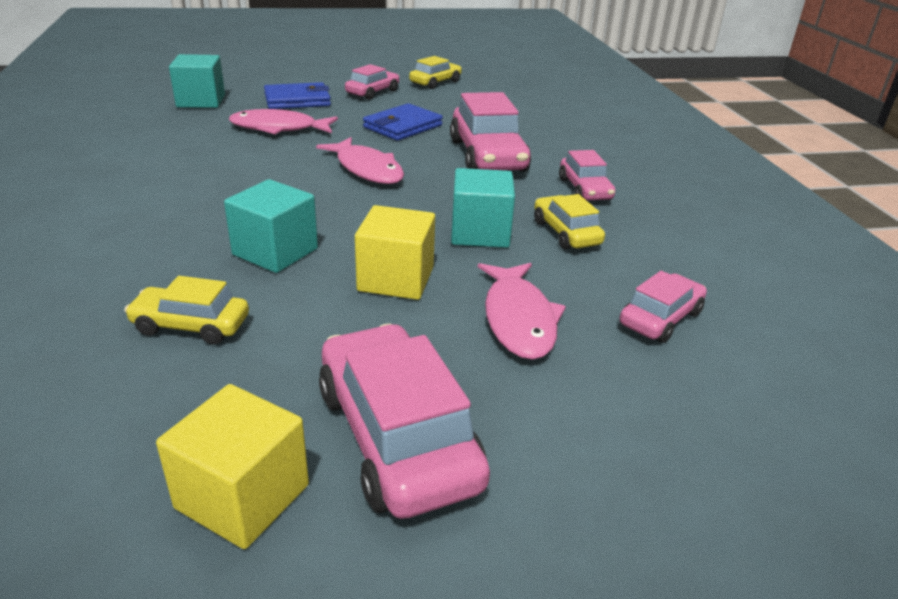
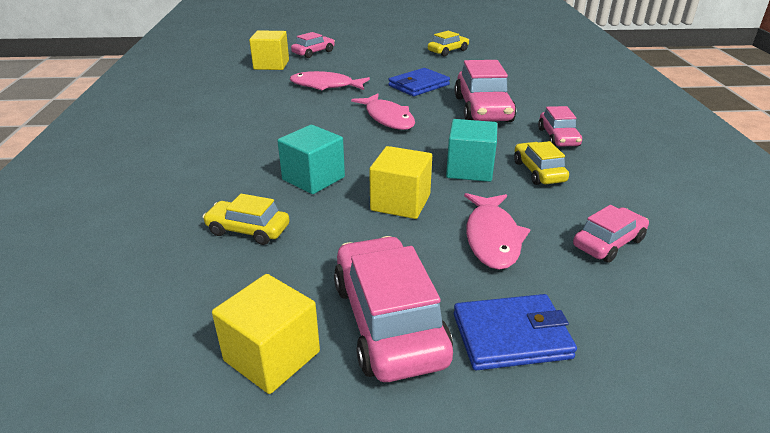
camera: 10 degrees right, 0 degrees up
(201, 101) = (271, 65): turquoise cube -> yellow cube
(297, 100) = (341, 64): blue wallet -> blue wallet (511, 336)
(372, 92) = (398, 59): pink car -> pink car (313, 52)

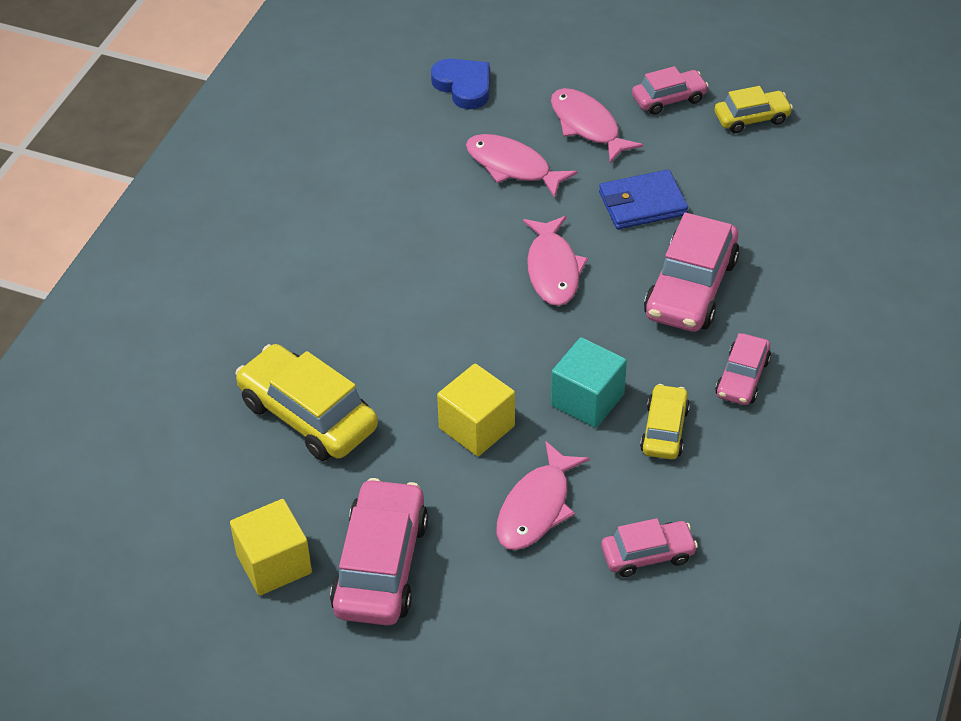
camera: 25 degrees right, 15 degrees up
(248, 230) = (308, 415): yellow car -> yellow car, size x1.76
(271, 65) = (463, 86): yellow cube -> blue heart
(313, 52) = (541, 65): pink car -> pink car (669, 99)
(313, 178) = (405, 358): turquoise cube -> none
(359, 66) = (587, 126): none -> pink fish
(511, 336) = (472, 616): blue wallet -> none

